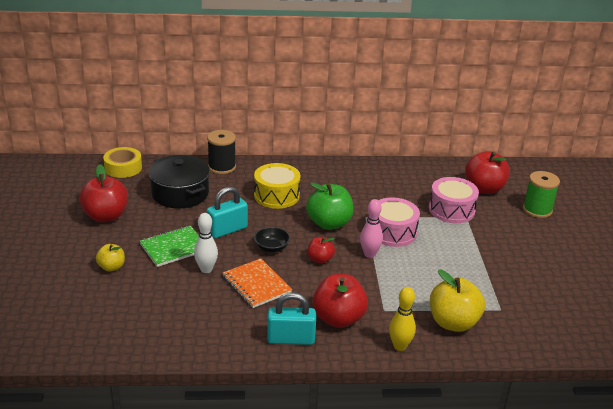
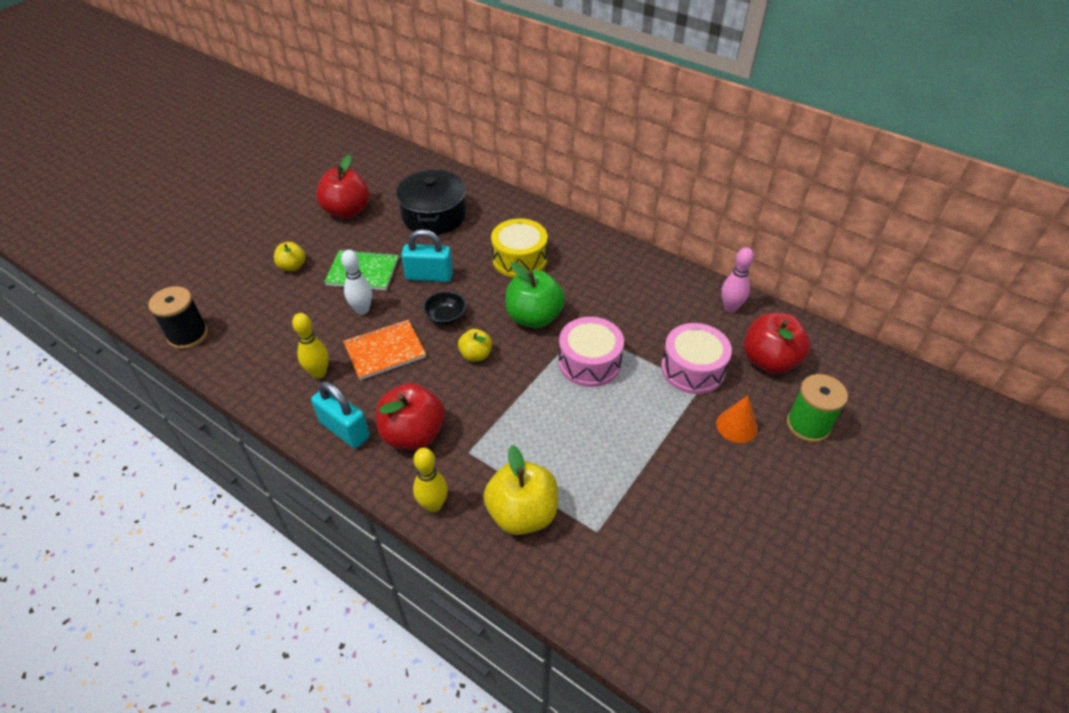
camera: 40 degrees right, 15 degrees up
(123, 168) = (417, 166): yellow tape -> none
(222, 167) = (504, 203): black spool -> black spool (188, 335)
(227, 318) = (319, 373): none -> yellow bowling pin
(256, 285) = (385, 351): orange notebook -> orange notebook turned 60 degrees clockwise
(320, 259) = (476, 355): red apple -> yellow apple
(369, 254) = (532, 376): pink bowling pin -> pink bowling pin (730, 307)
(506, 226) = (737, 426): none -> orange cone

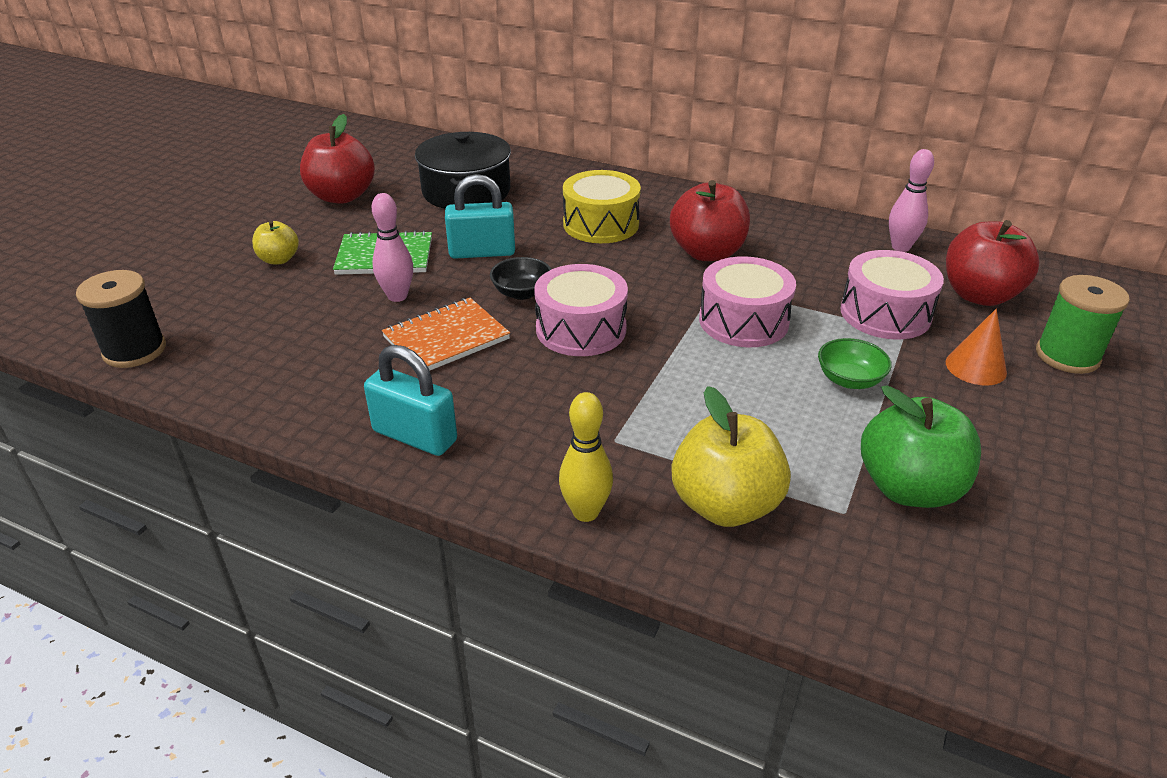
camera: 10 degrees left, 10 degrees down
(319, 373) = (354, 373): yellow bowling pin -> none
(362, 310) = (397, 296): white bowling pin -> pink bowling pin
(413, 434) = (523, 429): red apple -> red apple (707, 253)
(476, 355) = (581, 329): yellow apple -> pink drum
(534, 317) = (646, 281): green apple -> green apple (909, 488)
(643, 424) = (849, 380): none -> green bowl

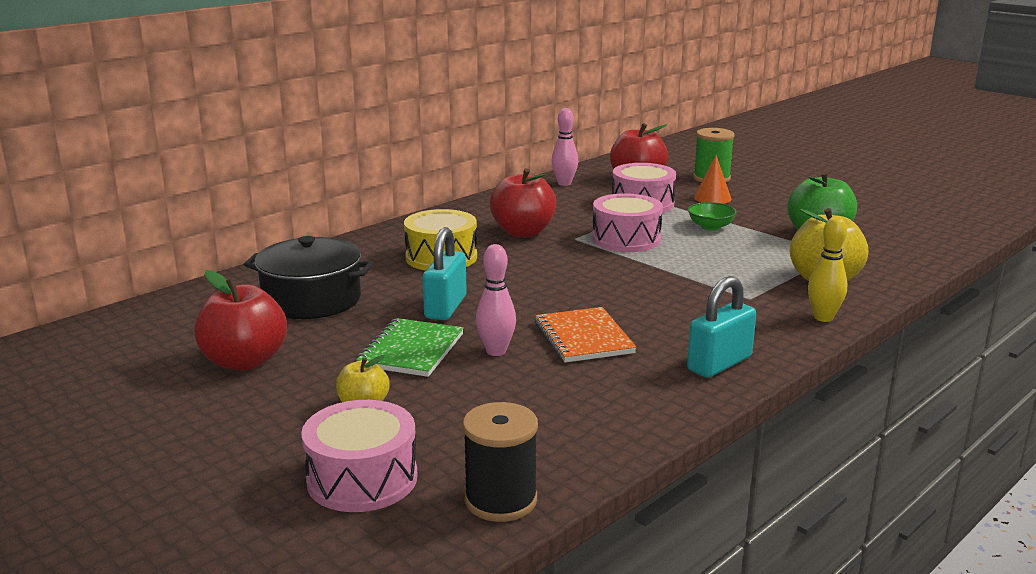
camera: 70 degrees left, 15 degrees down
(522, 293) = (531, 301): black bowl -> none
(581, 329) = (603, 288): pink drum -> pink drum (362, 479)

